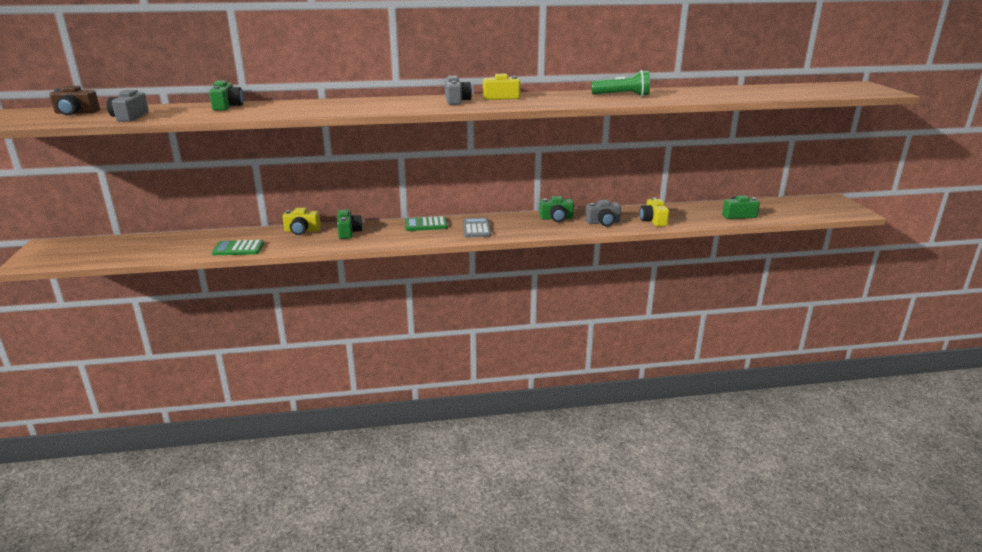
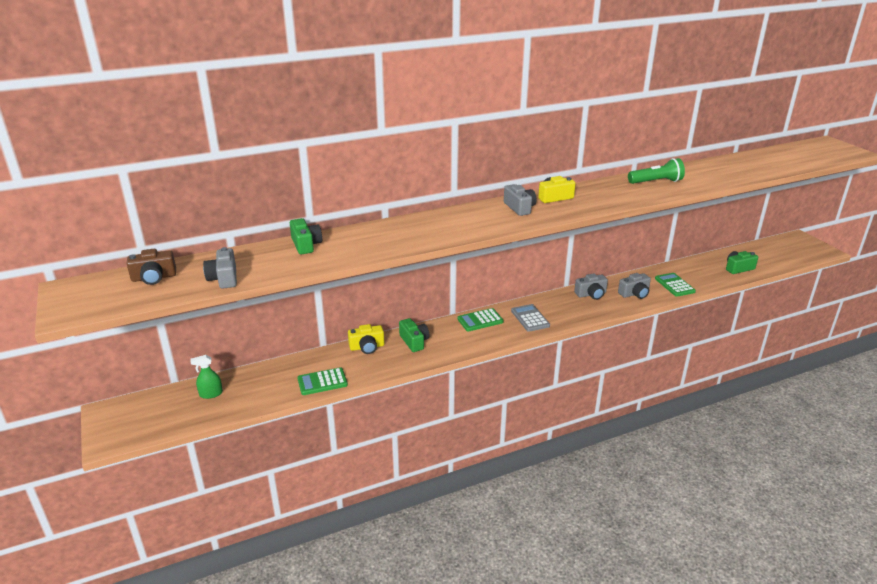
camera: 15 degrees left, 5 degrees up
(137, 245) = (211, 394): none -> green spray bottle
(556, 218) = (591, 294): green camera -> grey camera
(653, 221) = (674, 285): yellow camera -> green calculator

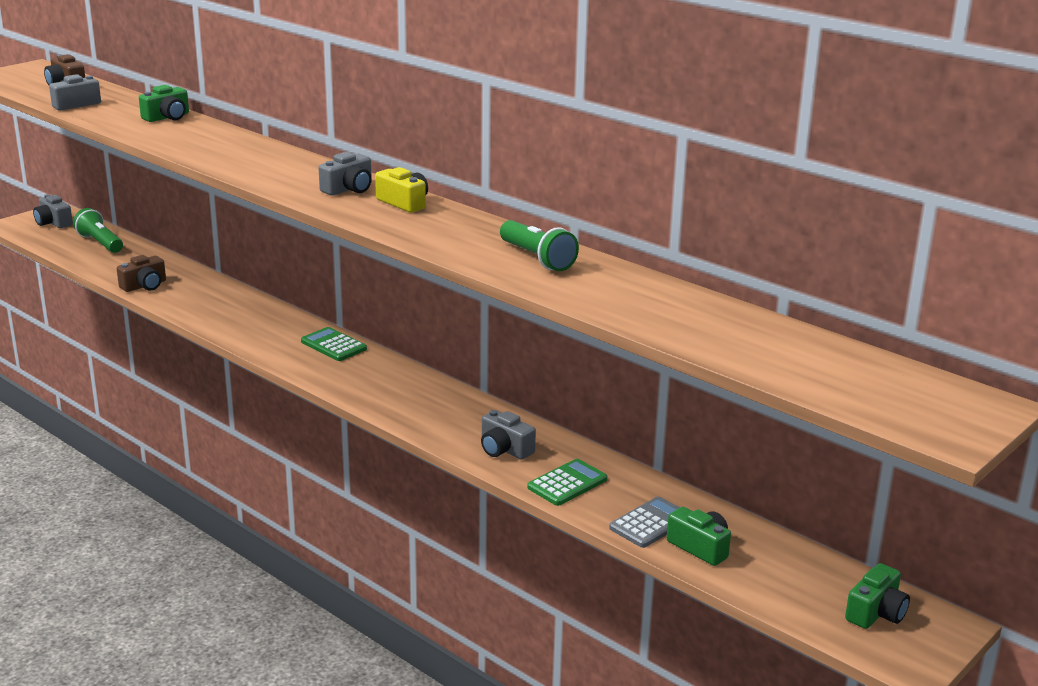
camera: 65 degrees right, 5 degrees down
(211, 394) = (100, 243): green spray bottle -> green flashlight
(322, 382) = (144, 286): green calculator -> brown camera
(367, 347) = (227, 293): yellow camera -> none
(414, 341) = (255, 315): green camera -> green camera (876, 612)
(530, 318) = (363, 377): grey calculator -> grey calculator (650, 523)
(591, 294) = (472, 413): grey camera -> grey camera (53, 222)

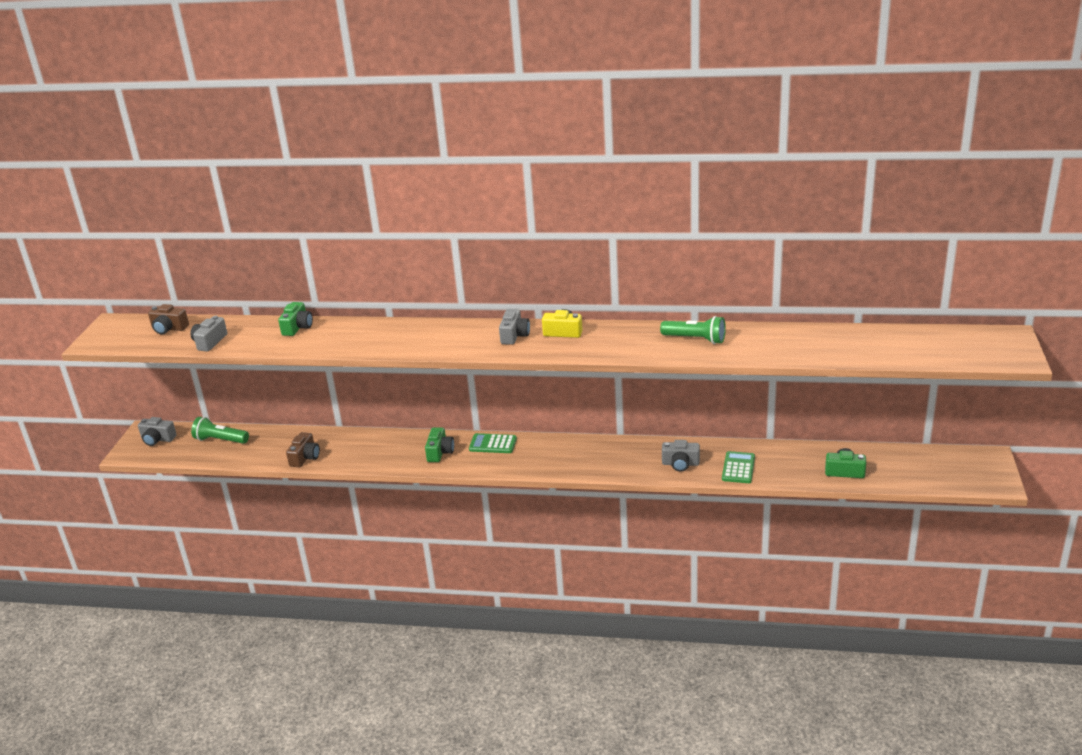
camera: 30 degrees left, 5 degrees up
(650, 523) = (806, 470): grey calculator -> none
(876, 612) = (956, 466): green camera -> green camera (440, 452)

